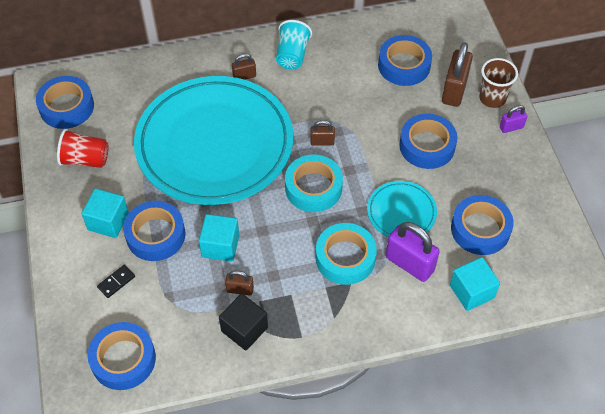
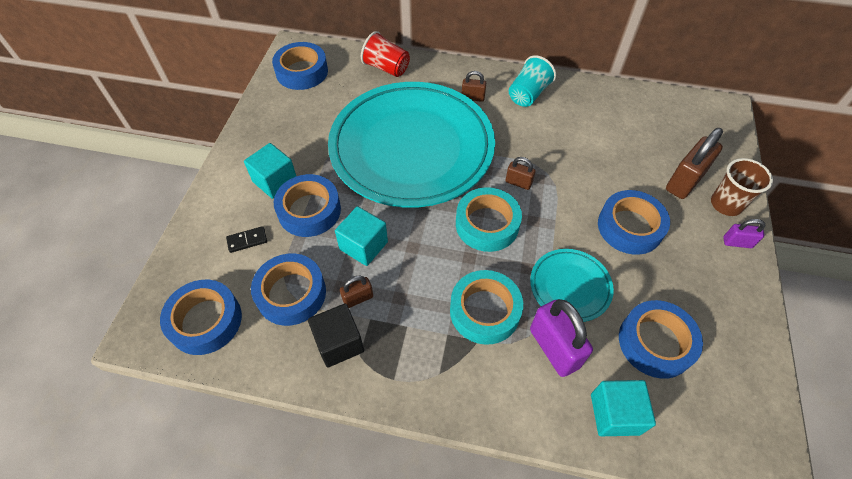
camera: 25 degrees right, 0 degrees up
(85, 159) = (290, 120): red cup -> red cup (386, 68)
(240, 289) = (358, 298): brown padlock -> brown padlock turned 60 degrees counterclockwise
(404, 65) = (638, 139): blue tape -> blue tape (291, 293)

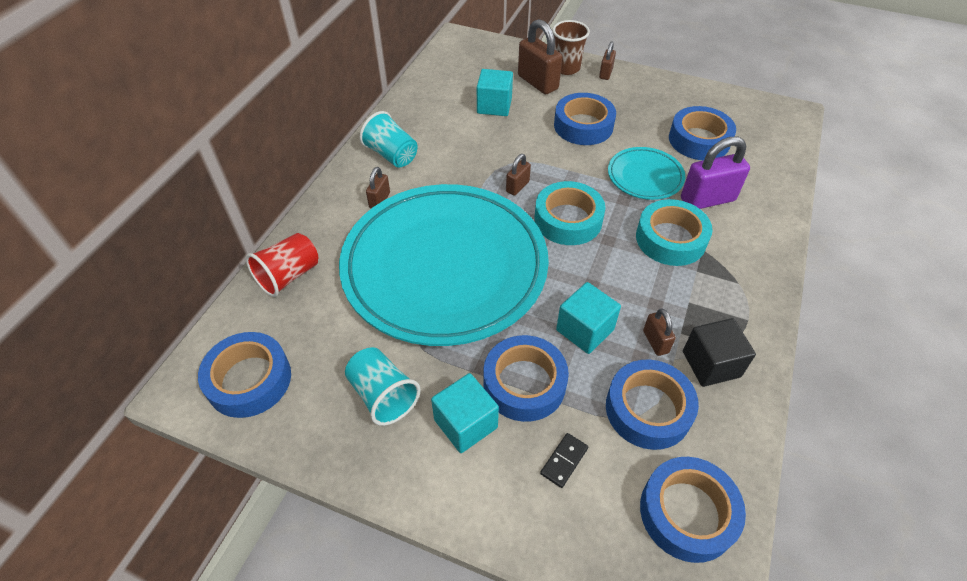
camera: 80 degrees left, 5 degrees down
(247, 240) = (564, 461): black domino -> black domino turned 45 degrees clockwise
(294, 135) = (383, 395): none -> turquoise cup
(615, 414) = (763, 177): turquoise cube -> turquoise cube (494, 106)
(737, 242) = (605, 73): purple padlock -> brown padlock

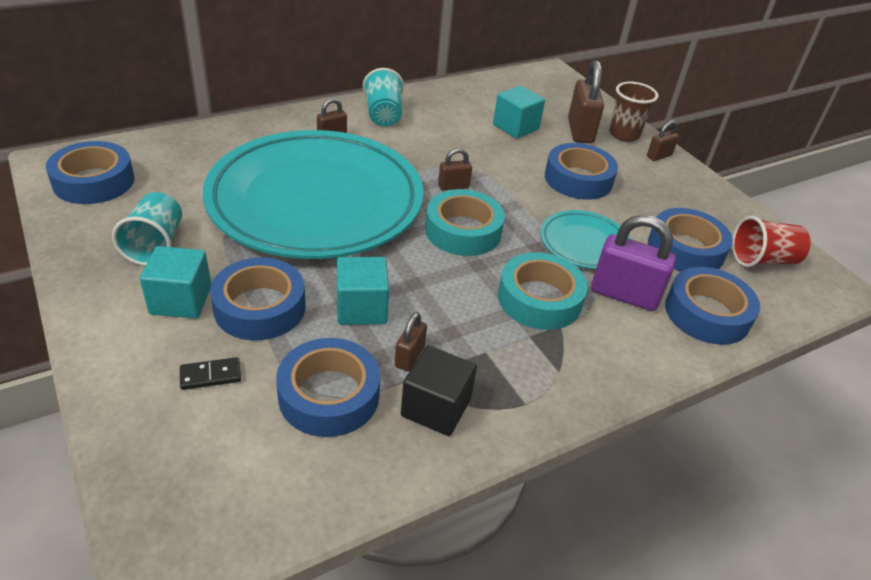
camera: 35 degrees right, 10 degrees down
(288, 276) = (204, 142): red cup -> red cup (762, 260)
(687, 513) = (248, 487): blue tape -> blue tape (707, 313)

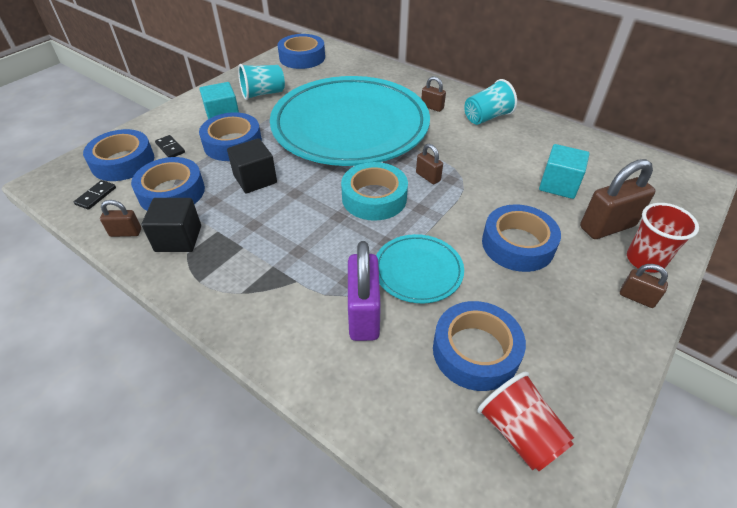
camera: 70 degrees right, 5 degrees up
(271, 489) = (96, 196): none -> black domino
(361, 308) = (255, 179): turquoise cube -> black cube
(409, 357) = (220, 213): brown padlock -> brown padlock (126, 232)
(539, 299) = (320, 261): turquoise tape -> none
(624, 134) = (645, 260): brown cup -> red cup
(707, 313) = (379, 387): blue tape -> blue tape (123, 162)

